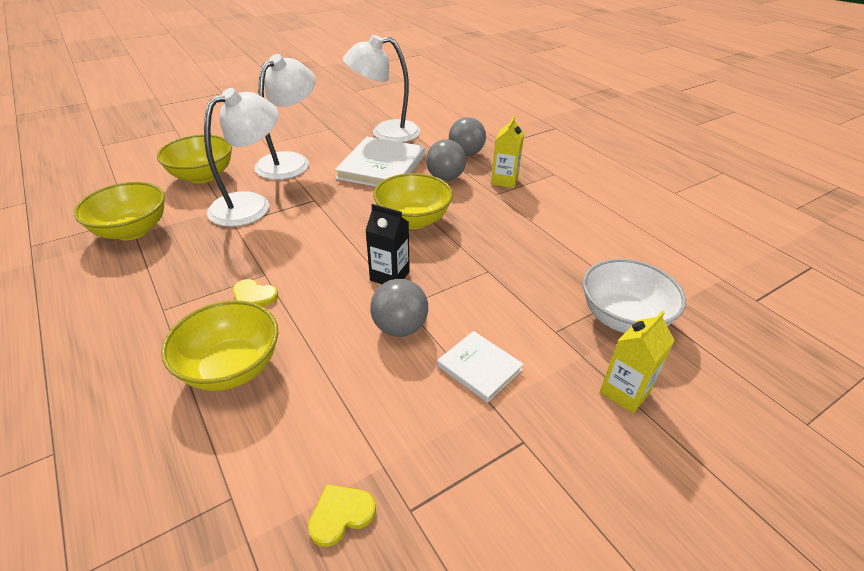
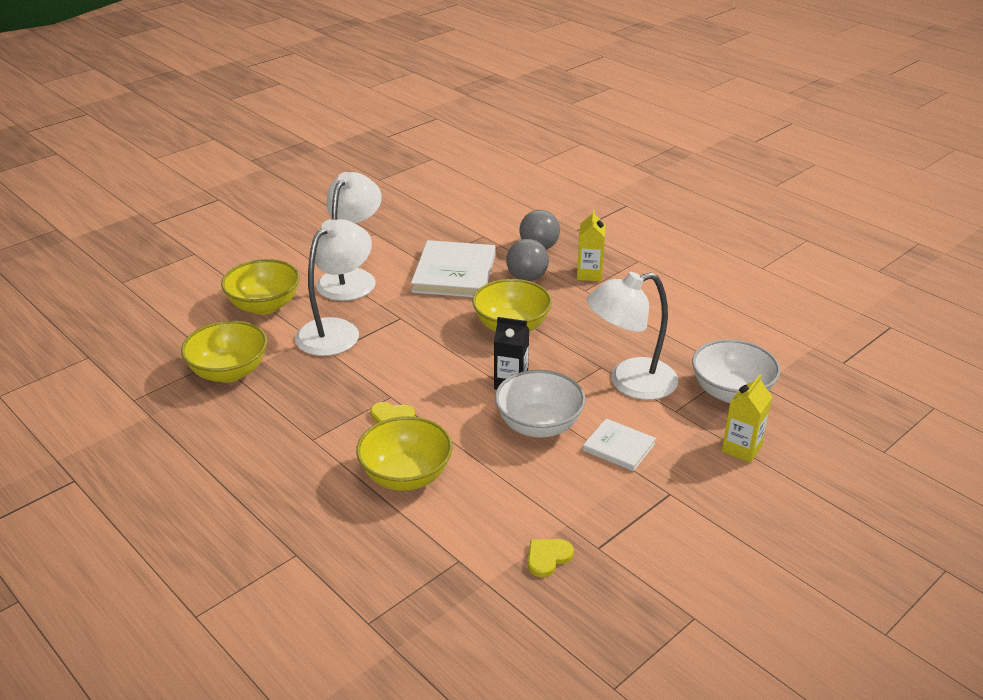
camera: 10 degrees left, 5 degrees down
(385, 133) = (441, 232): white lamp -> white lamp (630, 382)
(400, 327) = (539, 425): grey ball -> white bowl

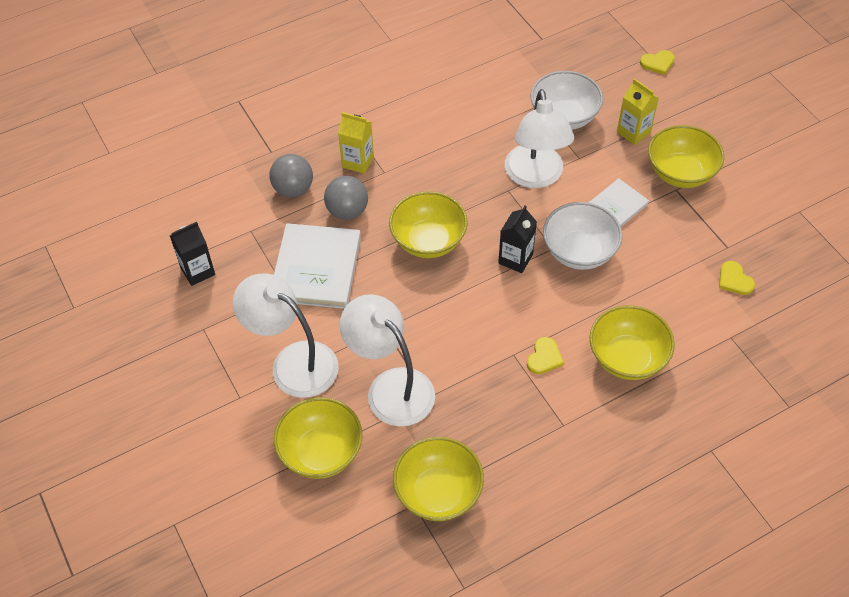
camera: 75 degrees left, 20 degrees up
(431, 220) = (198, 271): none -> black carton
(454, 273) = (316, 269): white book -> white book turned 75 degrees clockwise
(699, 495) = (680, 173): none -> yellow bowl
(876, 458) = (657, 63): none -> yellow heart

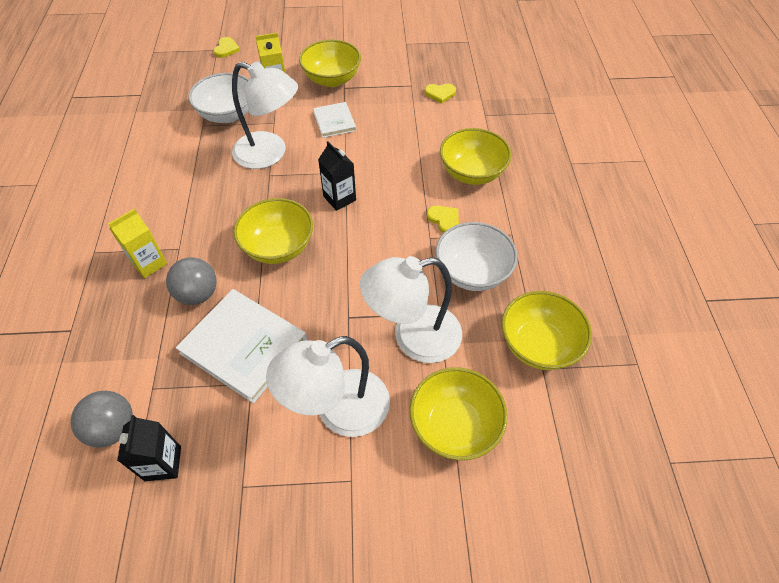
camera: 65 degrees left, 0 degrees up
(293, 189) = (134, 328): grey ball -> grey ball (113, 428)
(579, 252) = (360, 159): white bowl -> white bowl (472, 272)

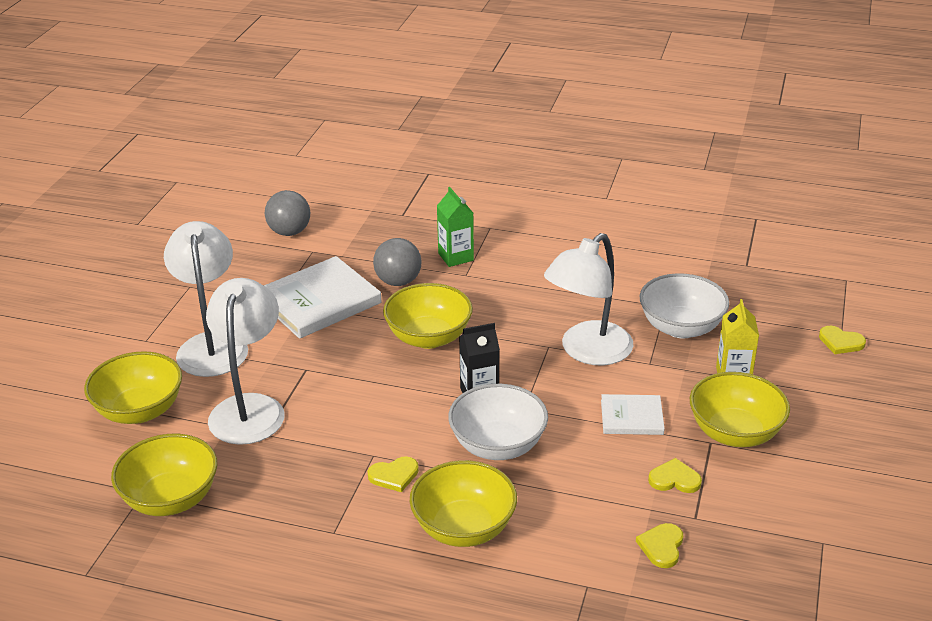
camera: 110 degrees right, 20 degrees down
(149, 263) = (455, 257): yellow carton -> green carton
(163, 463) = (240, 252): black carton -> none
(384, 96) = (674, 479): none -> yellow heart
(472, 272) = (299, 476): white bowl -> white bowl (498, 445)

